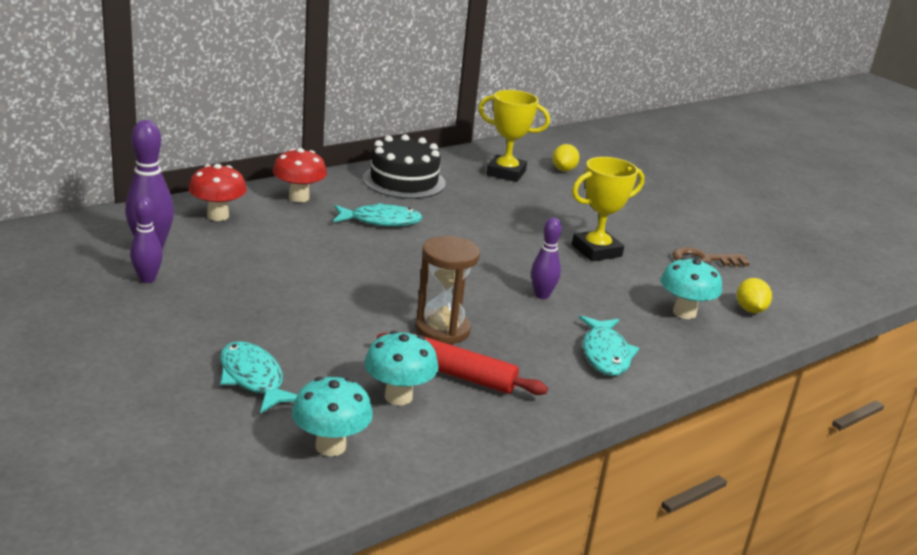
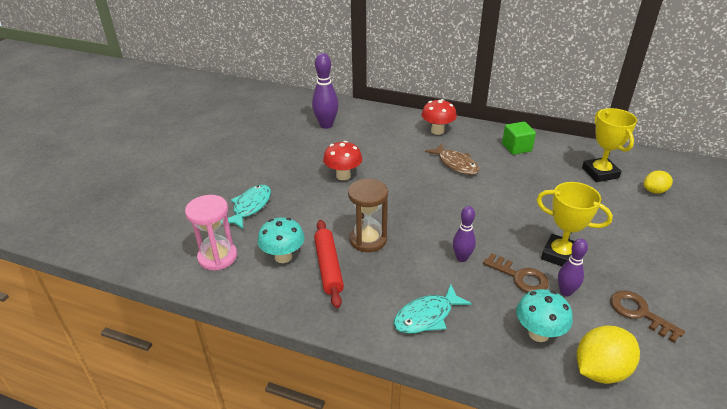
camera: 60 degrees right, 10 degrees up
(147, 279) = (299, 138): purple bowling pin -> purple bowling pin (566, 292)
(218, 216) = (381, 123): red mushroom -> red mushroom (343, 176)
(330, 446) = (217, 257): turquoise mushroom -> pink hourglass
(381, 221) = (456, 164): turquoise fish -> brown fish
(404, 181) = (516, 147): black cake -> green cube
(603, 283) = (520, 277): none -> brown key
(750, 310) = (600, 370): yellow lemon -> yellow lemon, size x1.65

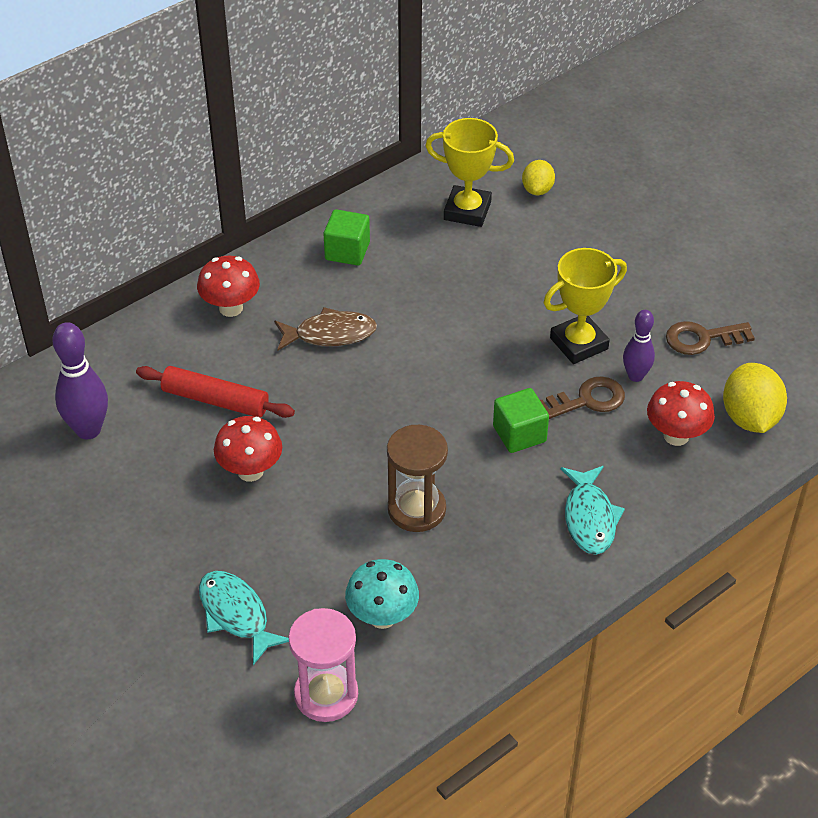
camera: 60 degrees left, 10 degrees up
(328, 267) = (439, 575): red rolling pin -> red rolling pin (215, 400)
(462, 258) = (519, 434): purple bowling pin -> green cube
(538, 333) = (676, 436): turquoise mushroom -> red mushroom

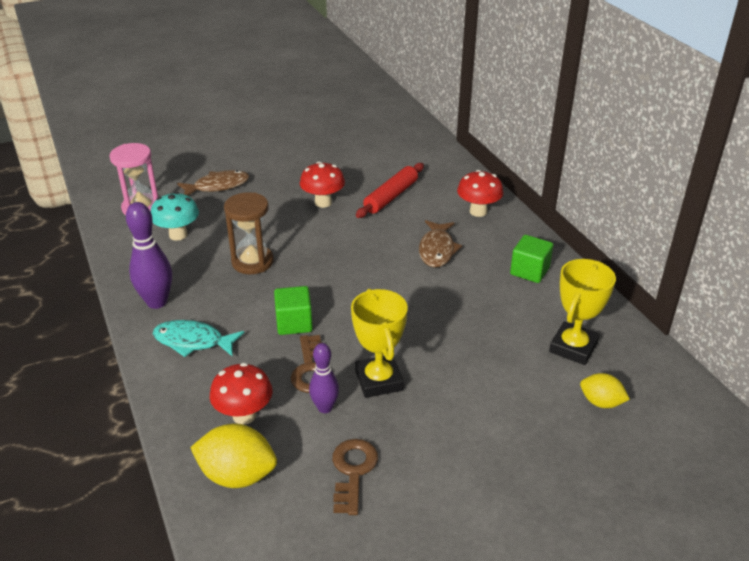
camera: 105 degrees right, 10 degrees down
(88, 430) = (386, 153): purple bowling pin -> purple bowling pin (157, 302)
(236, 615) = (218, 186): turquoise fish -> brown fish

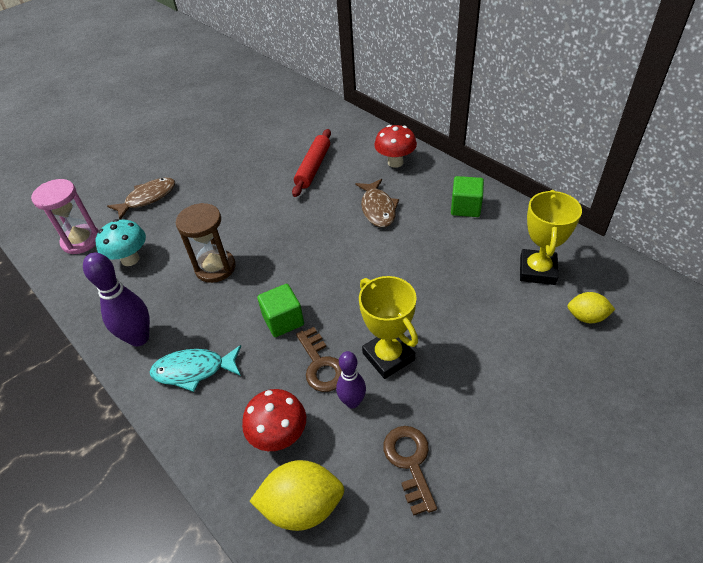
camera: 15 degrees left, 10 degrees up
(323, 202) = (255, 189): red mushroom -> none

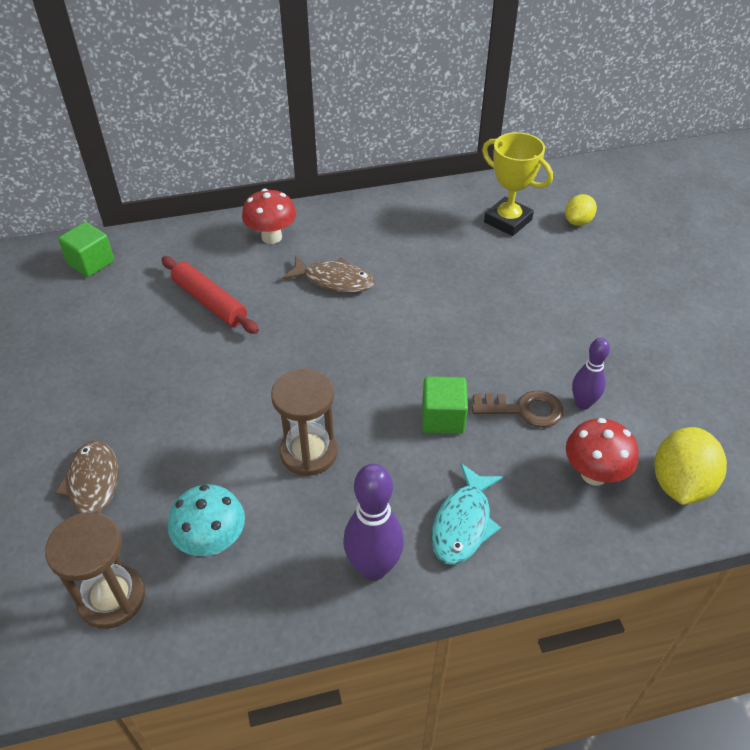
camera: 65 degrees left, 0 degrees up
(81, 241) = (112, 598): pink hourglass -> brown hourglass
(388, 356) = (544, 357): yellow trophy -> none
(410, 462) = (667, 391): brown key -> none
(465, 207) = (390, 223): green cube -> green cube (91, 263)

